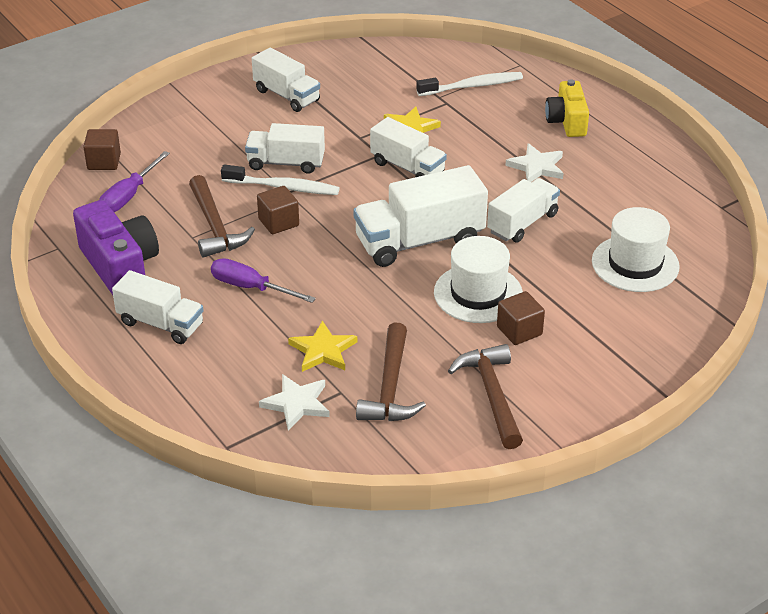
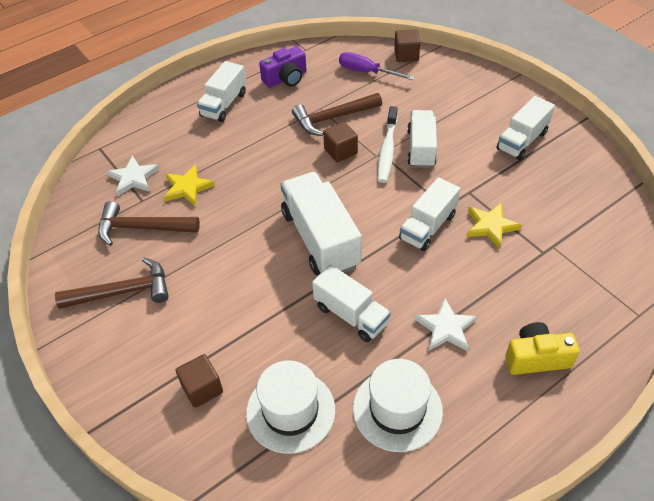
camera: 90 degrees right, 10 degrees up
(120, 266) = (286, 78): purple camera -> purple camera, size x0.67
(251, 288) = (261, 143): purple screwdriver -> none
(472, 86) = (580, 273): white toothbrush -> none
(478, 293) = (249, 281): white hat -> white hat (397, 409)
(519, 331) = (198, 311): brown cube -> brown cube (202, 388)

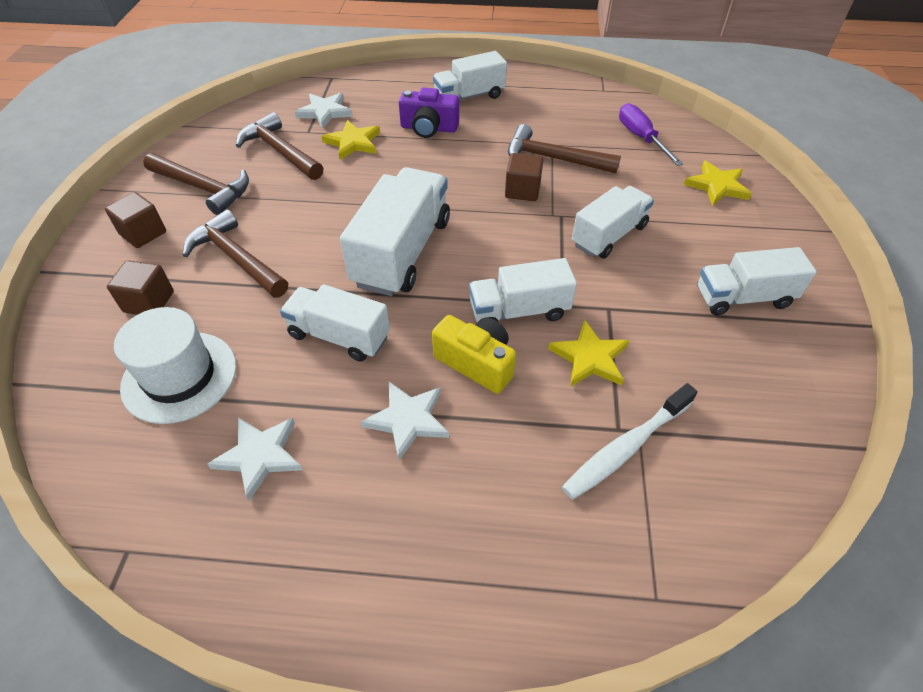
camera: 40 degrees right, 0 degrees up
(220, 319) = (236, 259): none -> brown hammer
(286, 78) = (552, 104): purple camera -> purple camera (429, 128)
(351, 315) = (339, 336): white truck -> white truck turned 120 degrees clockwise
(387, 150) = (570, 216): white toothbrush -> white toothbrush (626, 447)
(397, 409) = (260, 456): white hat -> white star
(406, 55) = (706, 144): brown cube -> brown cube (143, 233)
(441, 80) = (717, 186): none -> yellow star
(536, 358) = (461, 533): yellow camera -> yellow camera (476, 363)

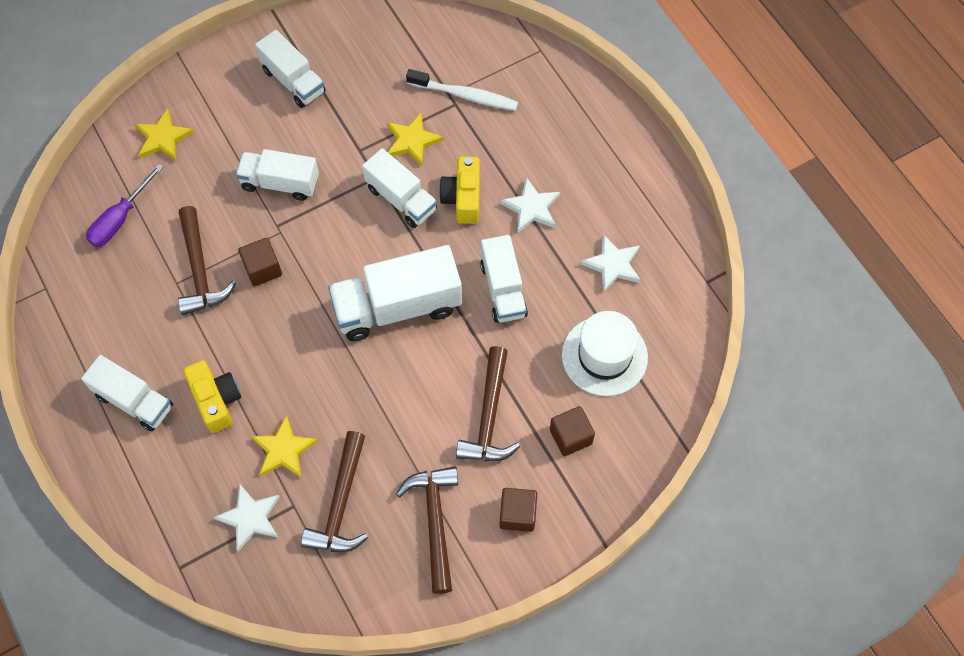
camera: 125 degrees left, 15 degrees up
(429, 128) = (216, 400): purple camera -> yellow camera

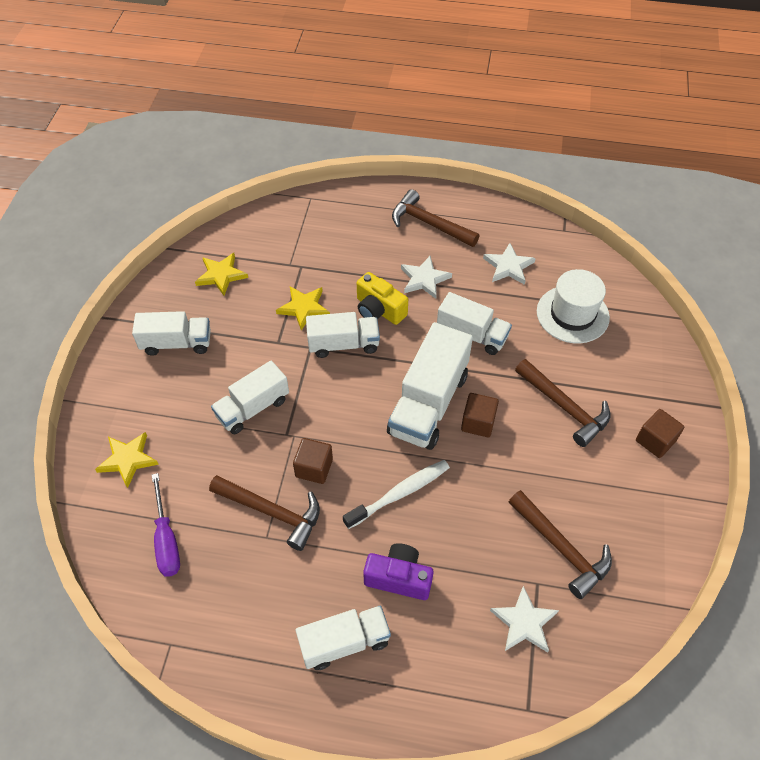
camera: 50 degrees left, 10 degrees down
(216, 400) = (399, 578): yellow camera -> purple camera
(283, 450) = (483, 558): yellow star -> yellow star (221, 275)
(435, 522) = (624, 496): brown hammer -> brown hammer (429, 224)
(465, 95) = (301, 257): white toothbrush -> white toothbrush (400, 493)
(570, 436) = (618, 371): brown cube -> brown cube (478, 422)

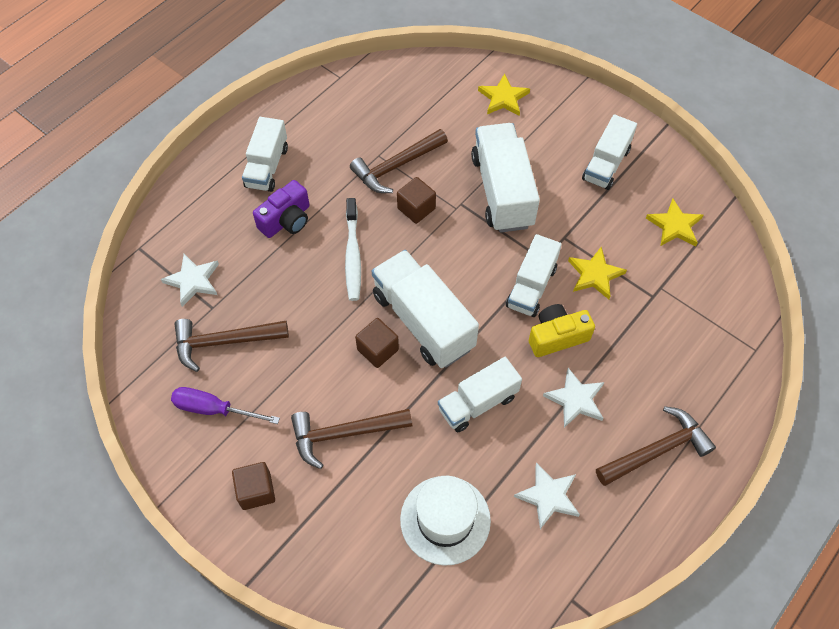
camera: 120 degrees right, 5 degrees up
(166, 539) = (418, 99): purple screwdriver -> purple screwdriver (214, 409)
(253, 408) = (502, 191): white truck -> white truck, size x1.55

